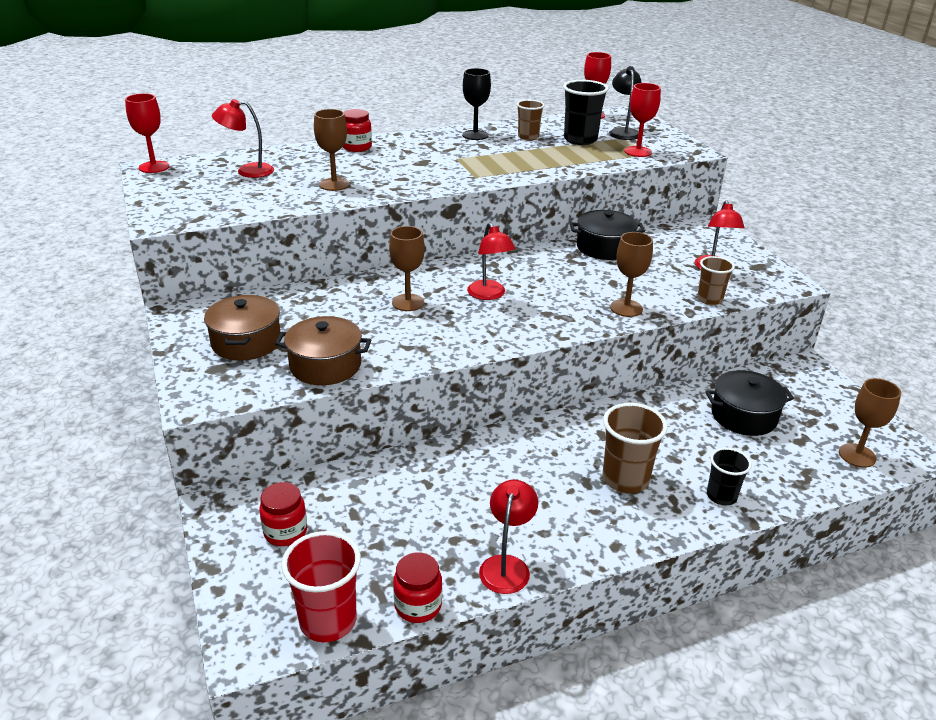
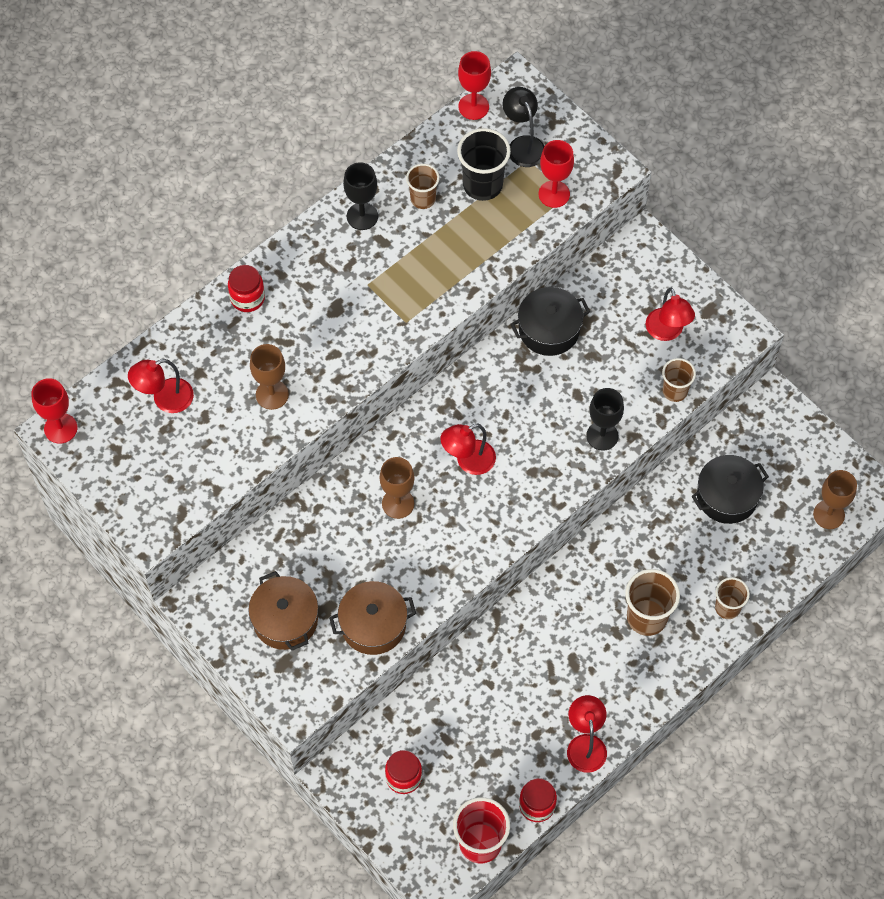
camera: 20 degrees left, 30 degrees up
(489, 295) = (468, 461): red lamp -> red lamp turned 105 degrees clockwise
(626, 308) = (602, 436): brown goblet -> black goblet
(721, 496) = (727, 607): black cup -> brown cup

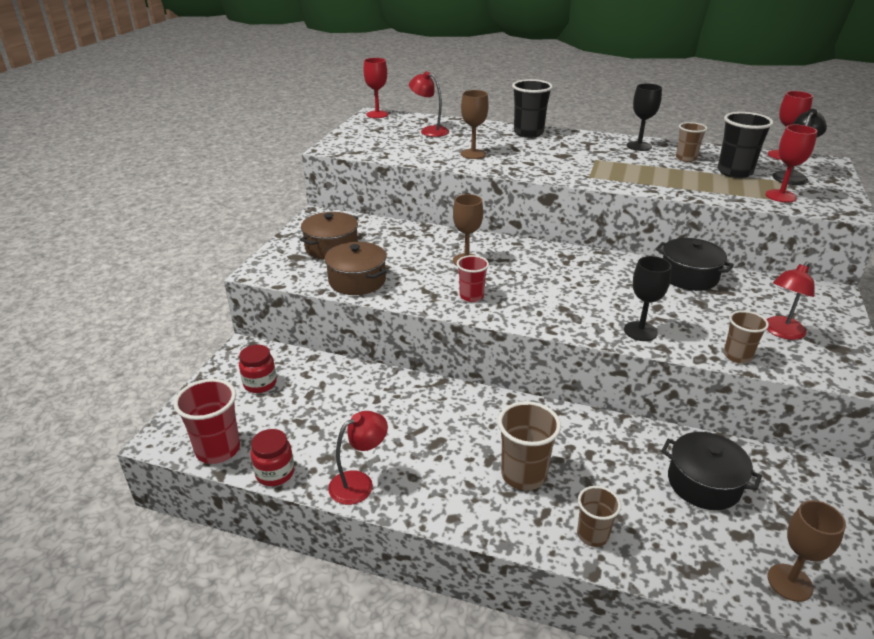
camera: 60 degrees right, 30 degrees down
(247, 298) = (528, 133): red jar -> black cup
(466, 537) = (471, 296): none -> red cup
(468, 461) = (535, 277): red lamp -> none

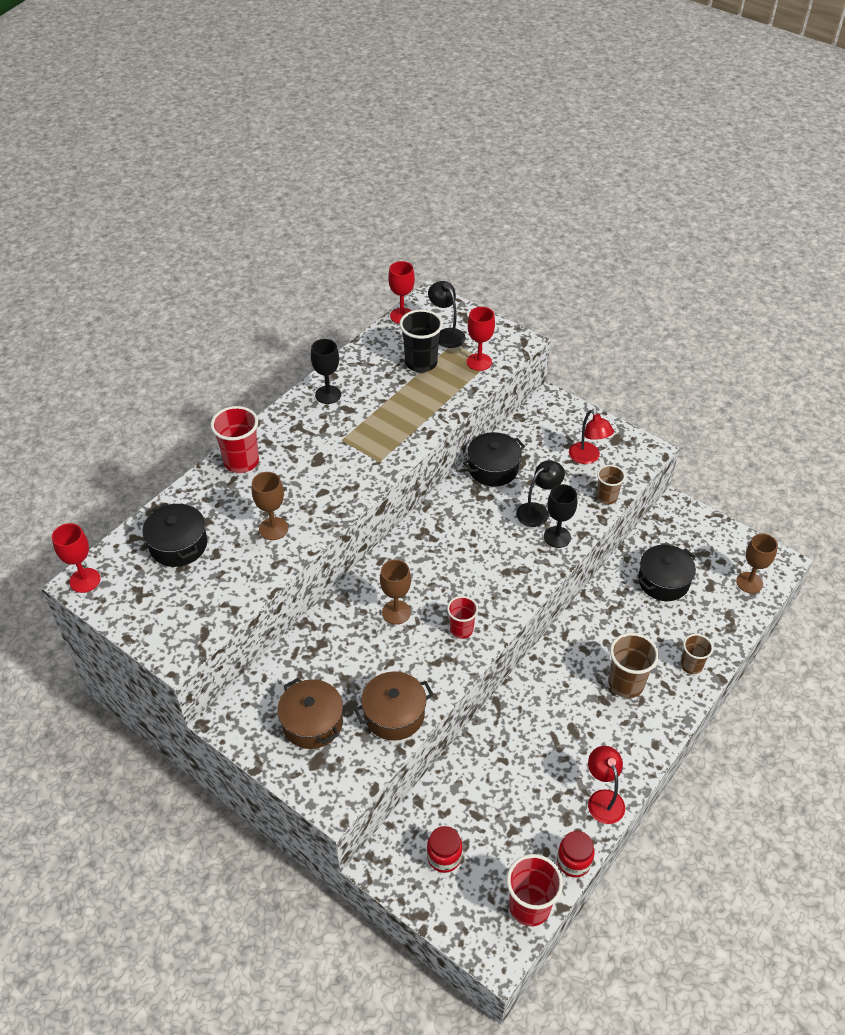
camera: 70 degrees left, 15 degrees up
(429, 131) = (178, 545): red lamp -> black pot
(528, 133) = (241, 462): black cup -> red cup
(662, 312) = (537, 511): none -> black lamp
(686, 158) = (375, 377): brown cup -> none

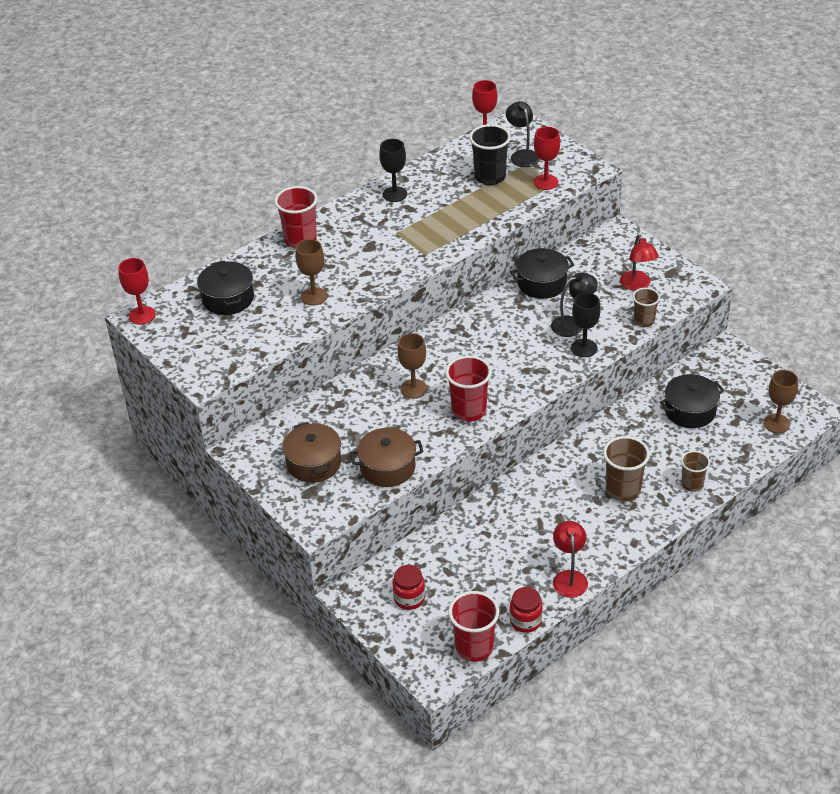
camera: 15 degrees right, 5 degrees down
(461, 630) = (469, 411): red cup -> red cup, size x1.59

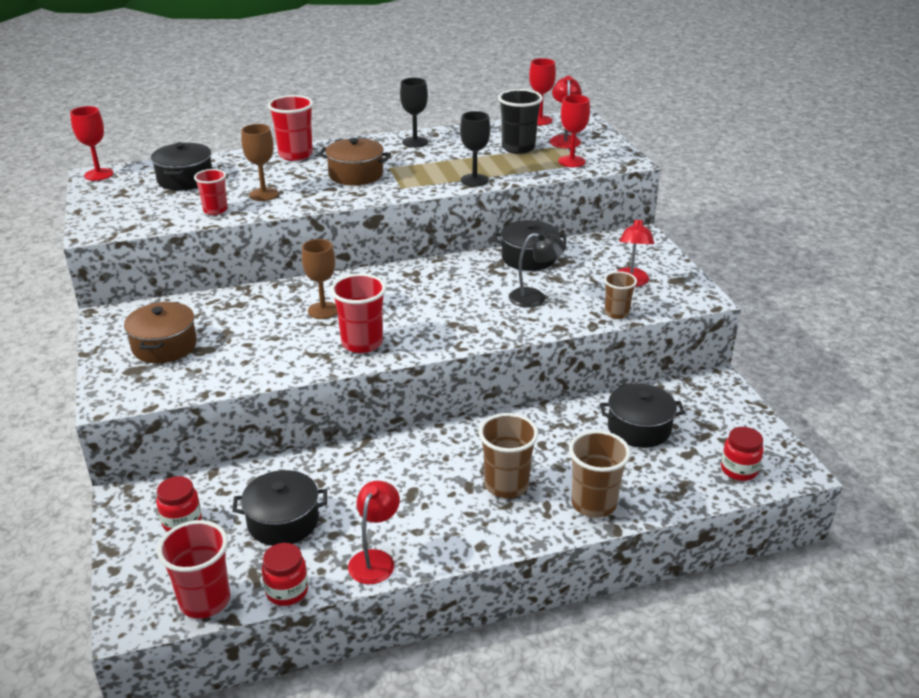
camera: 20 degrees right, 10 degrees down
(288, 326) = (215, 210): none -> red cup
(387, 467) = (232, 370): brown pot -> brown pot (356, 175)
(483, 572) = (283, 521): none -> black pot
(522, 155) = (564, 139): black lamp -> red lamp
(584, 348) = (531, 320): black goblet -> black goblet (474, 180)
(692, 484) = (593, 504): brown cup -> brown cup, size x1.59
(776, 423) = (739, 470): brown goblet -> red jar

